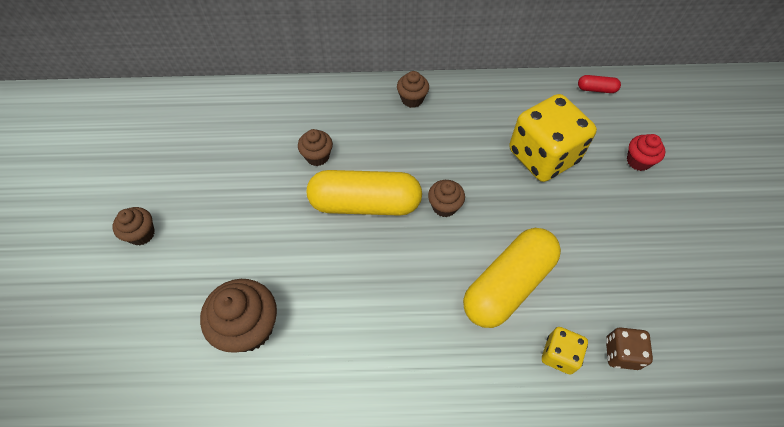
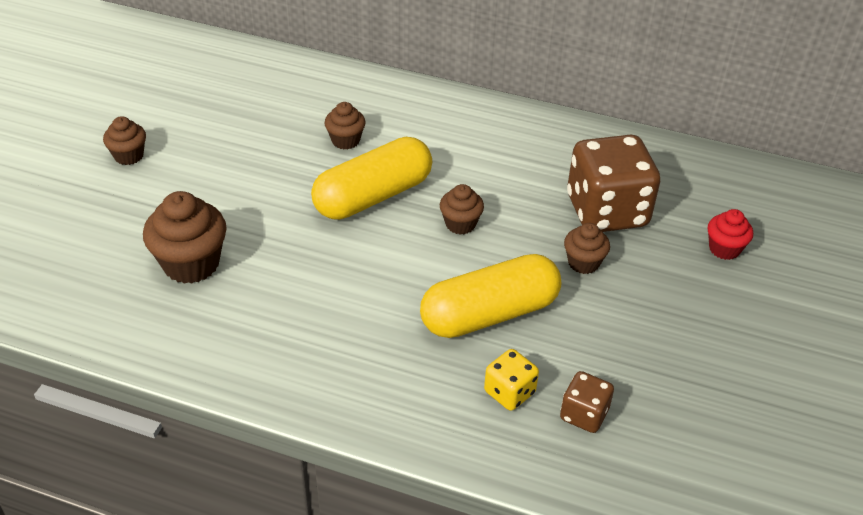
camera: 20 degrees right, 15 degrees down
(365, 203) = (373, 196): yellow capsule -> yellow capsule turned 60 degrees counterclockwise
(412, 99) = (483, 117): brown cupcake -> brown cupcake (583, 263)
(543, 156) = (606, 211): yellow dice -> brown dice
(596, 89) = (716, 166): red capsule -> none

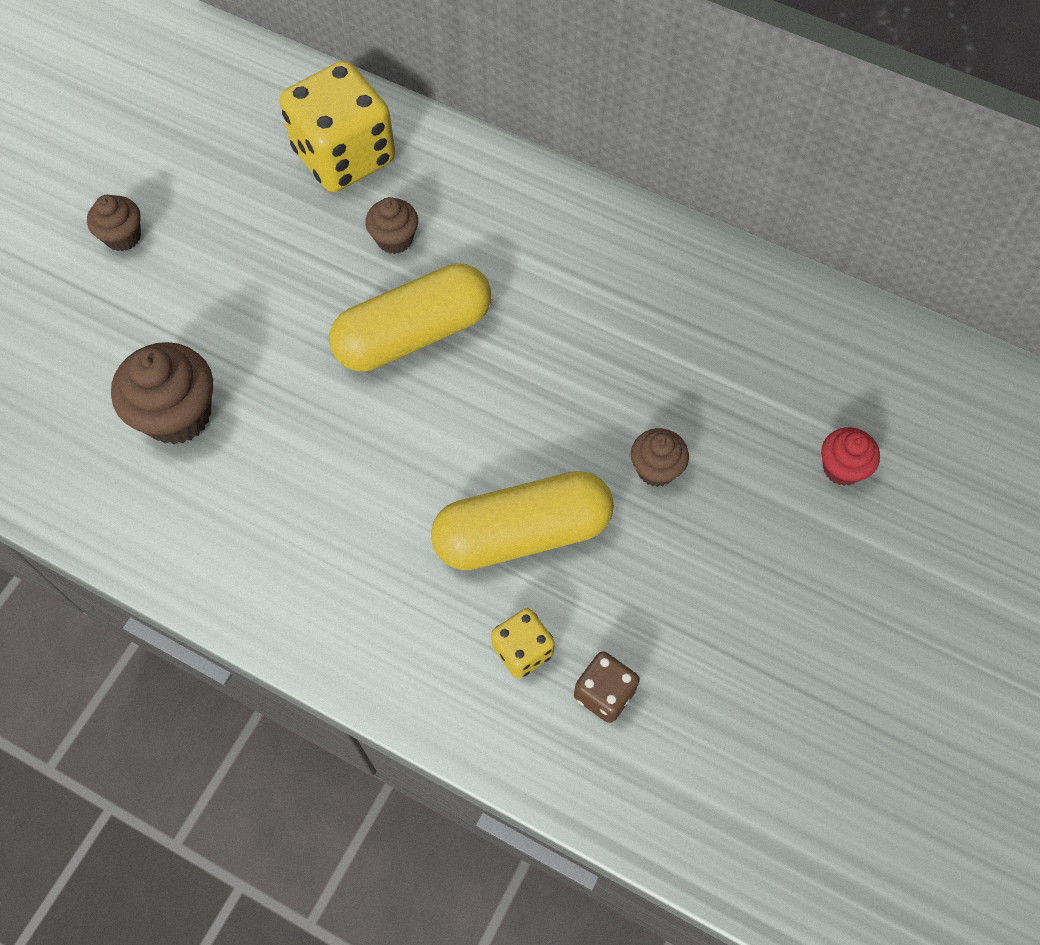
camera: 10 degrees right, 20 degrees up
(296, 95) = (344, 156): none -> yellow dice
(460, 224) = (514, 390): brown cupcake -> none
(606, 211) = (705, 391): brown dice -> none

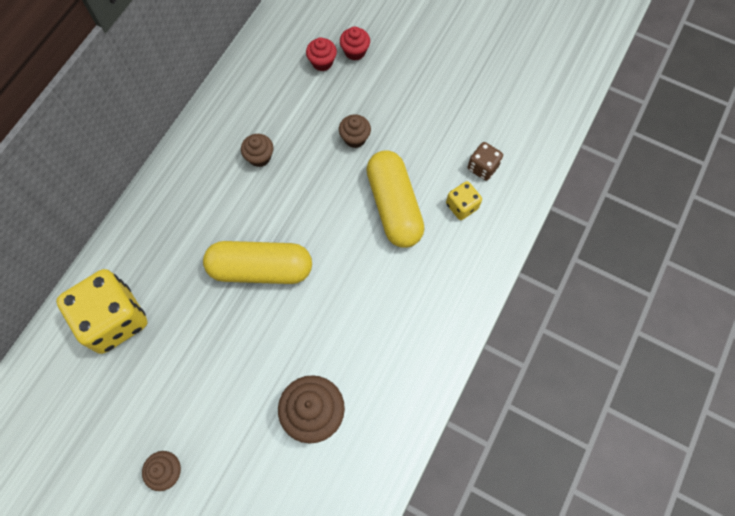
camera: 90 degrees left, 5 degrees up
(394, 239) = (187, 283): brown cupcake -> brown cupcake (259, 157)
(413, 334) = (260, 269): yellow capsule -> yellow capsule turned 60 degrees counterclockwise
(812, 413) = (322, 62): none -> red cupcake

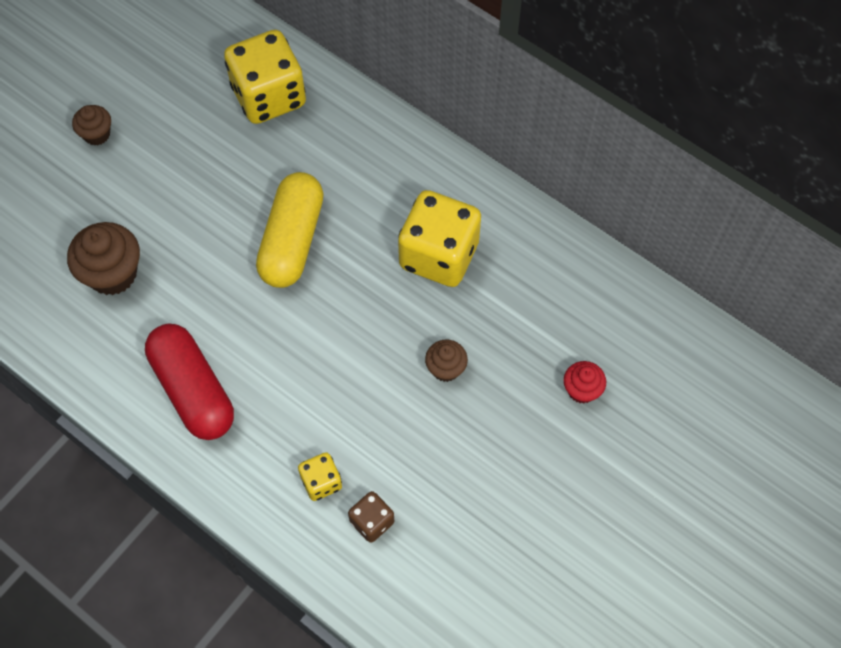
camera: 100 degrees right, 5 degrees down
(259, 157) = (439, 255): brown cupcake -> yellow dice
(322, 62) = (570, 346): red cupcake -> none
(394, 206) = (339, 399): yellow capsule -> none
(409, 316) = (193, 390): none -> red capsule

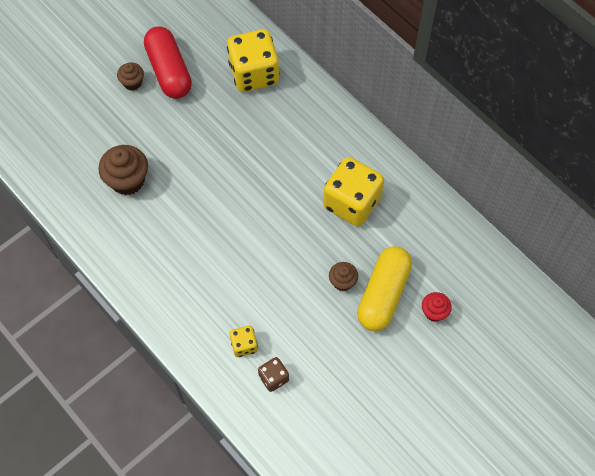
camera: 10 degrees right, 0 degrees up
(193, 390) = (168, 268): red capsule -> red capsule (169, 71)
(292, 240) = (253, 176): yellow capsule -> yellow capsule (383, 294)

